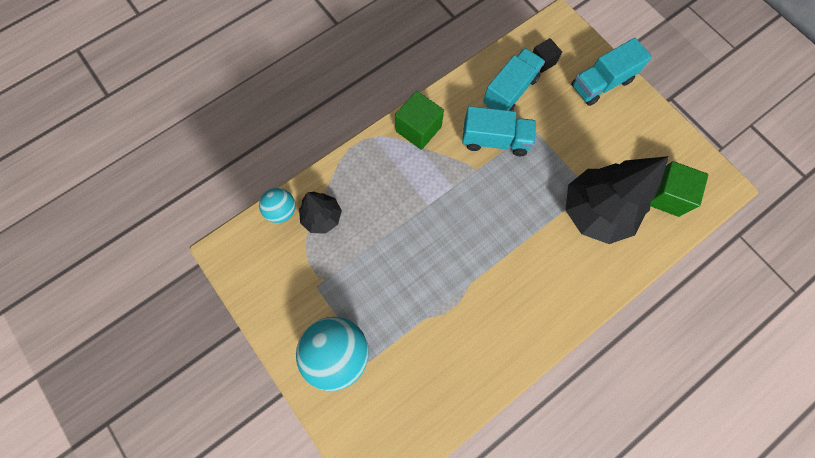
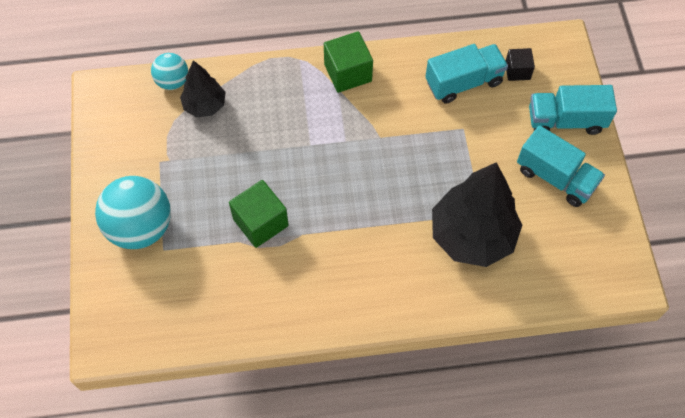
camera: 30 degrees right, 10 degrees down
(495, 140) = (416, 119): turquoise truck -> turquoise truck (555, 177)
(665, 195) = (558, 259): green cube -> green cube (260, 222)

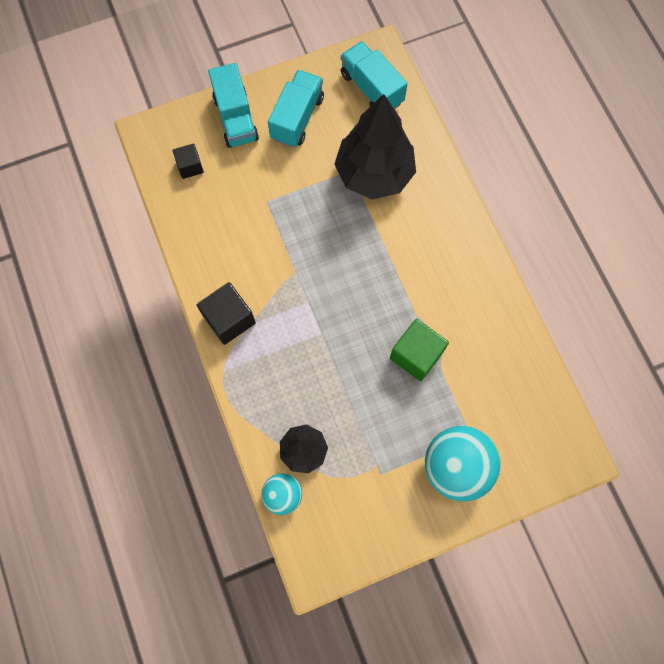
camera: 105 degrees left, 10 degrees up
(348, 73) = (229, 319): green cube -> black cube
(463, 82) = (214, 210): turquoise truck -> turquoise truck (371, 88)

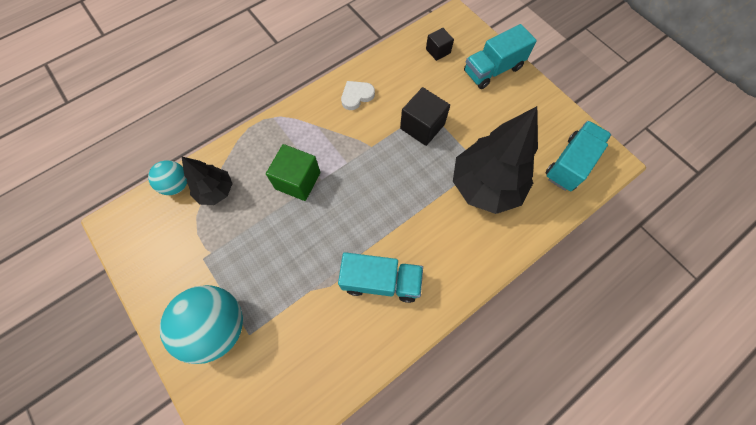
camera: 75 degrees right, 5 degrees down
(224, 271) = (356, 96): none -> white heart
(229, 319) = (317, 110): black cube -> black cube (422, 126)
(297, 118) = (513, 113): turquoise truck -> turquoise truck (381, 281)
(416, 355) = (319, 264): green cube -> green cube (298, 180)

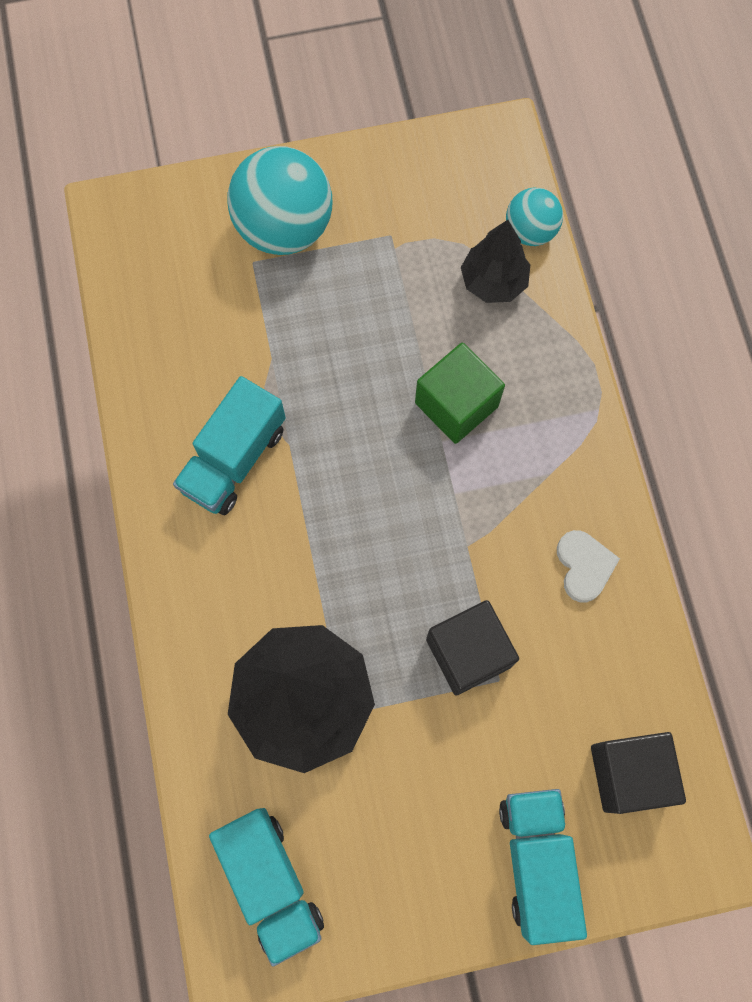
camera: 115 degrees right, 5 degrees up
(438, 51) = (628, 773): black cube -> black cube, size x1.65

